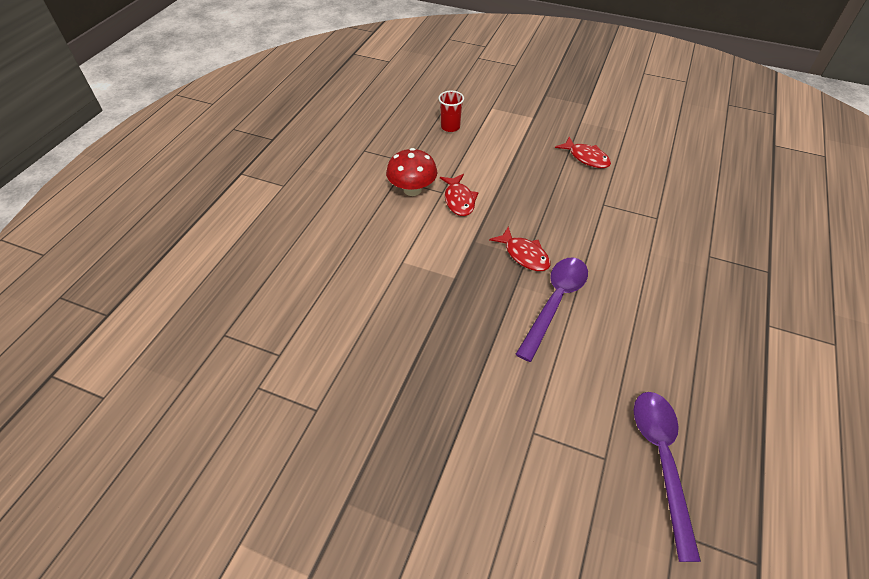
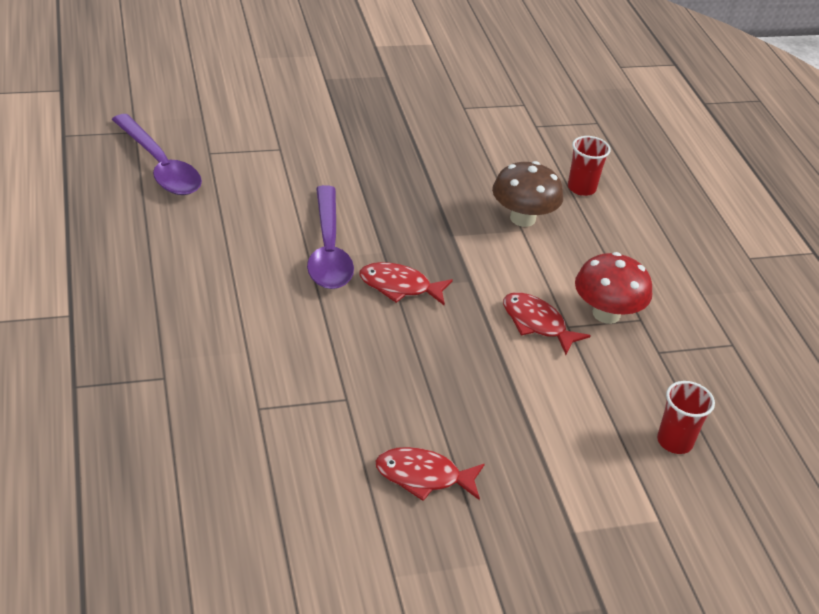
camera: 140 degrees right, 10 degrees down
(320, 276) = (581, 188): none -> red cup
(392, 270) = (522, 218): none -> brown mushroom

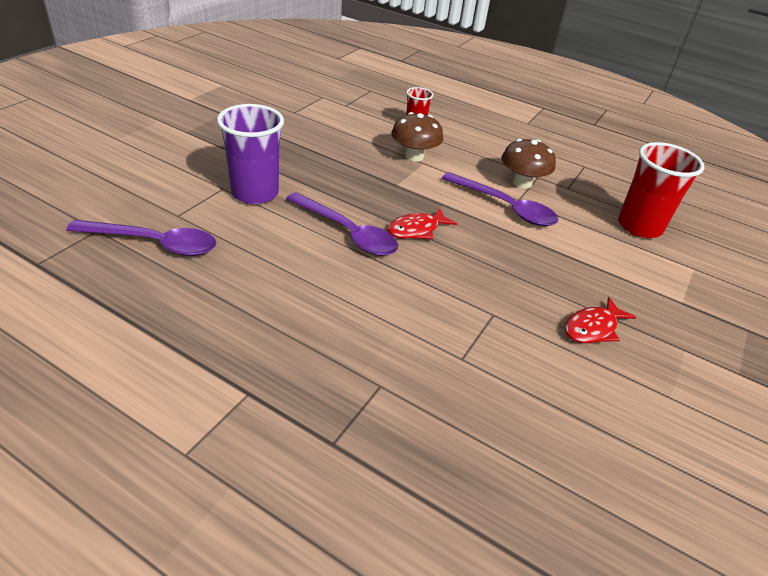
camera: 45 degrees left, 0 degrees up
(301, 168) = (255, 193): none -> purple cup
(537, 324) = (505, 207): red fish -> purple spoon
(606, 314) = (522, 183): red mushroom -> brown mushroom
(674, 441) = (639, 226): red cup -> red cup, size x1.85

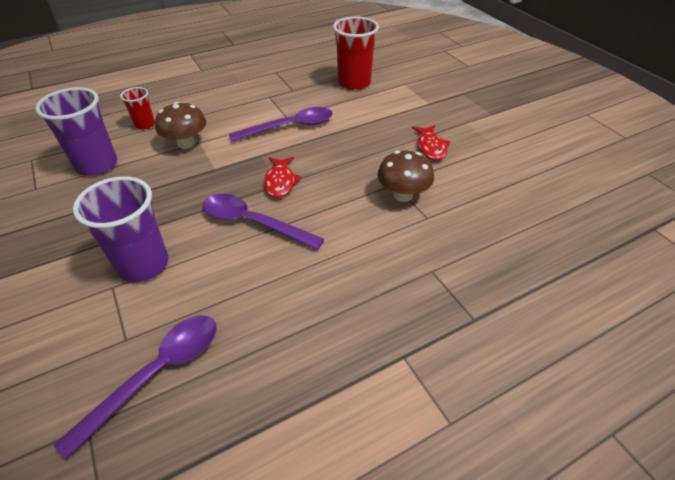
camera: 55 degrees left, 5 degrees up
(343, 126) = (97, 165): none -> purple cup
(347, 233) = (253, 223): purple spoon -> purple spoon turned 135 degrees counterclockwise
(522, 183) = (270, 107): brown mushroom -> brown mushroom (403, 195)

